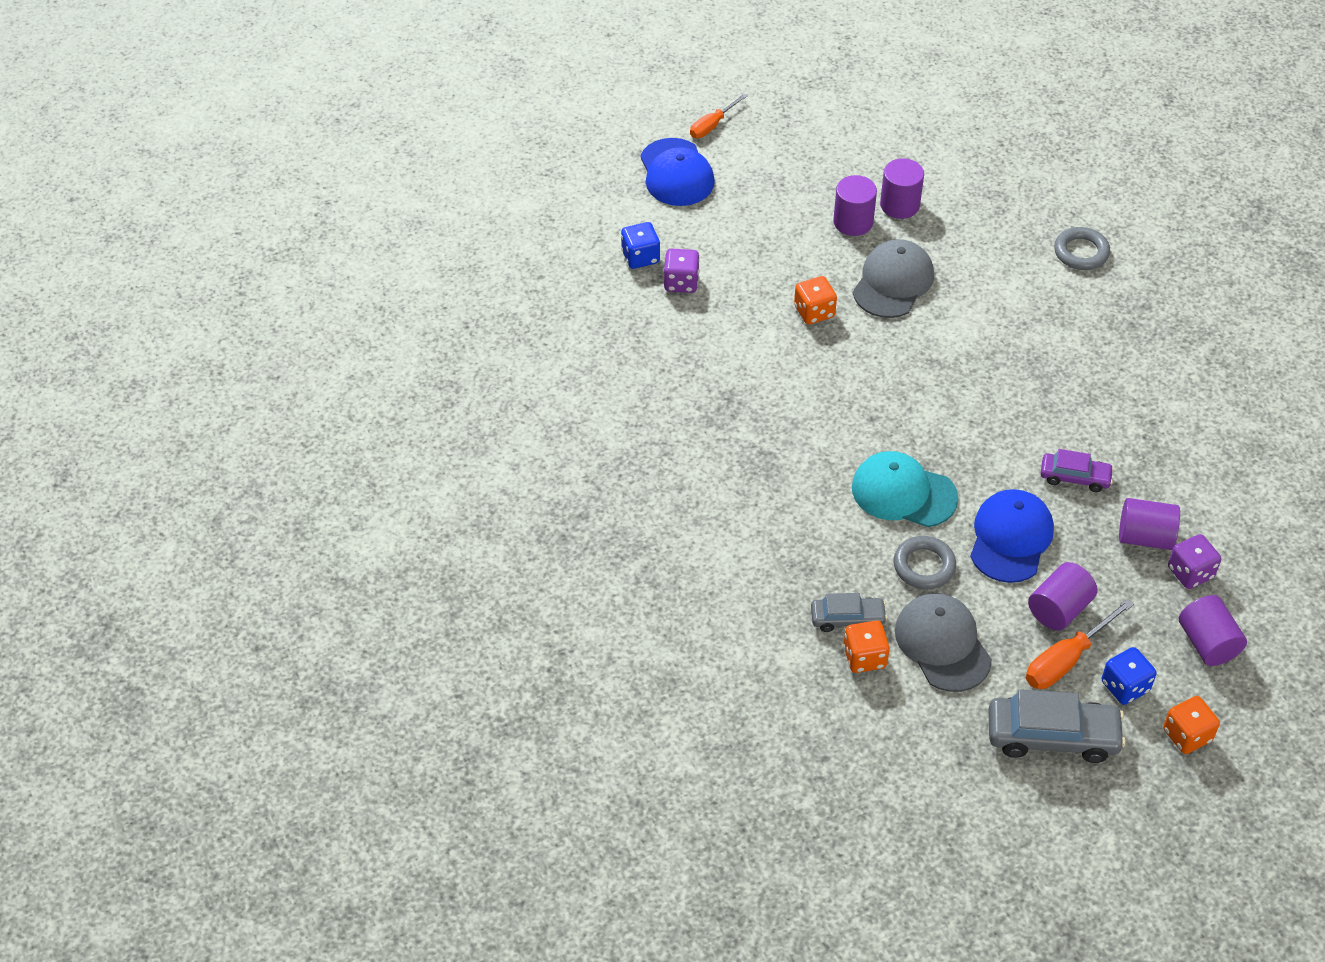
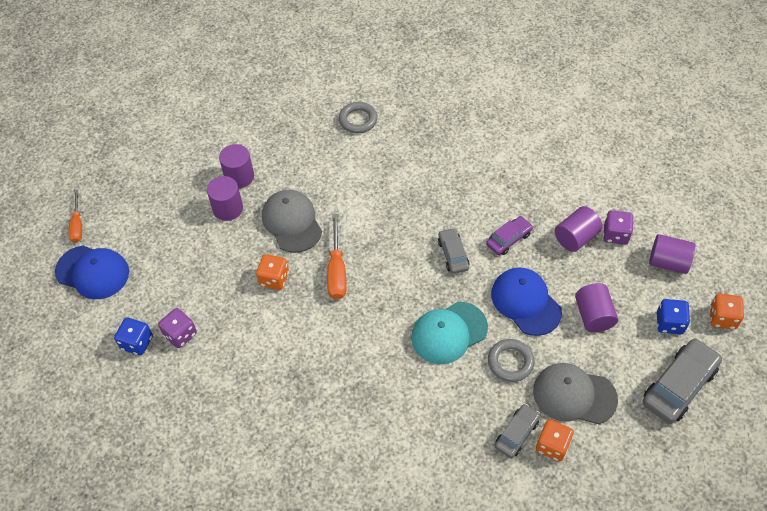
camera: 50 degrees left, 5 degrees up
(1001, 440) = (453, 254): none -> grey car
(1066, 659) = (631, 338): orange screwdriver -> orange screwdriver (337, 270)

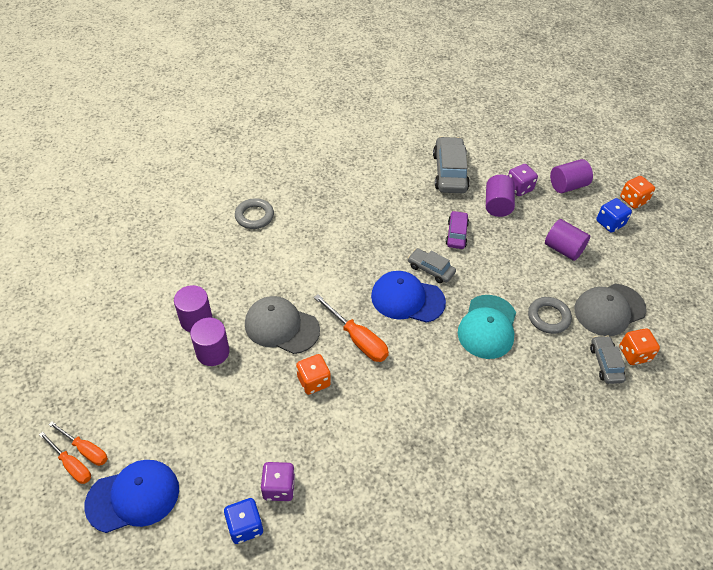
camera: 45 degrees left, 5 degrees down
(93, 221) = (86, 450): none -> orange screwdriver
(525, 302) = (513, 269): blue cap -> blue cap (407, 299)
(679, 386) = (657, 258): grey car -> grey car (449, 172)

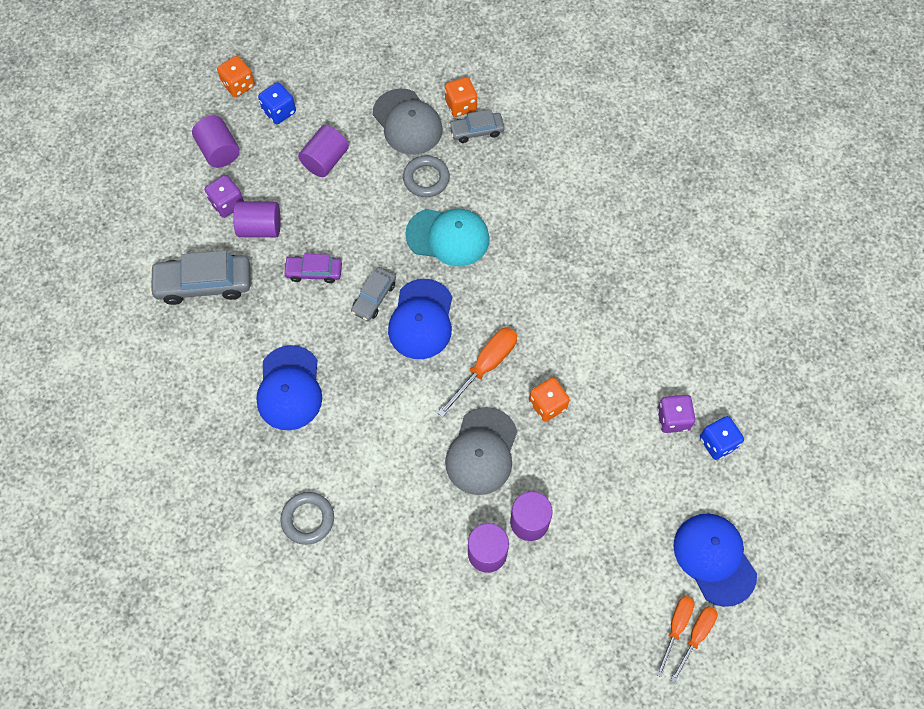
camera: 95 degrees left, 15 degrees up
(358, 213) = (289, 388): none -> blue cap

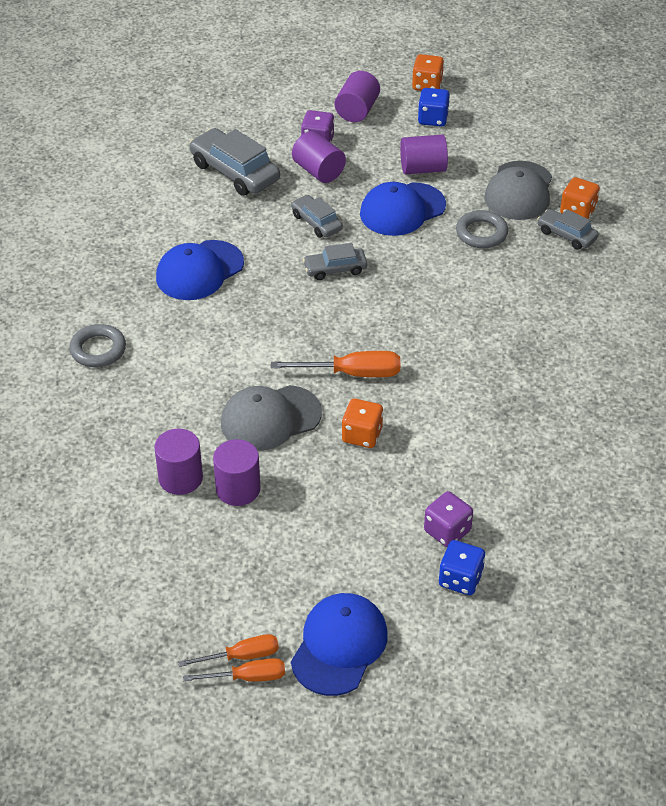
camera: 50 degrees right, 20 degrees down
(314, 272) = (316, 222): purple car -> grey car
(421, 319) = (349, 308): blue cap -> blue cap (402, 210)
(448, 237) = (444, 278): turquoise cap -> none

